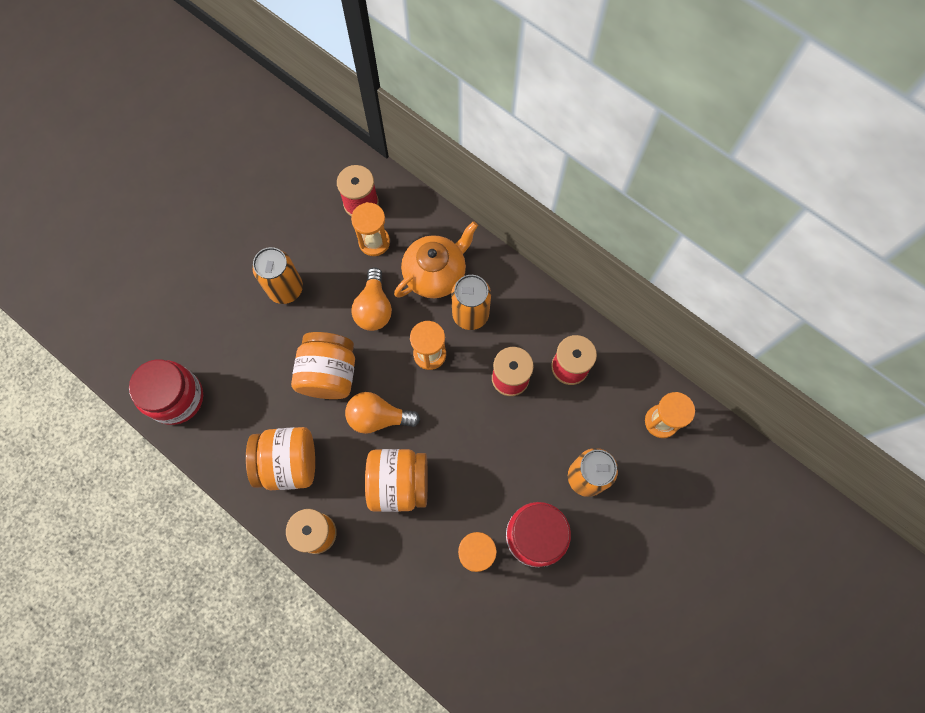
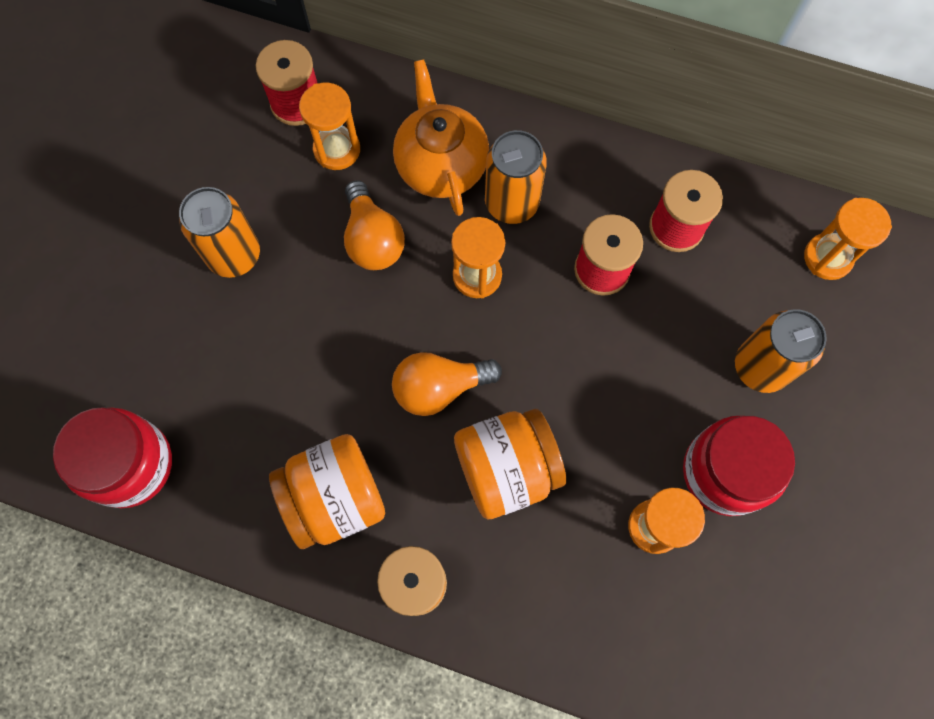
camera: 20 degrees left, 0 degrees up
(329, 374) = (344, 352): orange jar -> none
(435, 274) = (441, 164): orange teapot -> orange teapot turned 45 degrees counterclockwise

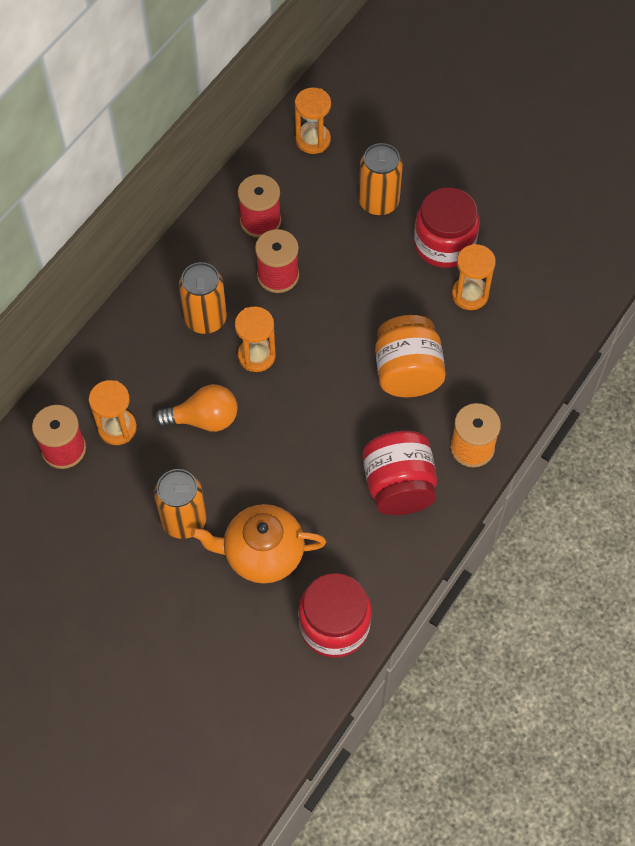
camera: 75 degrees left, 10 degrees down
(335, 498) = (398, 486): orange jar -> red jar
(439, 388) = (336, 400): orange light bulb -> none
(441, 164) = (156, 358): orange teapot -> orange teapot (262, 553)

